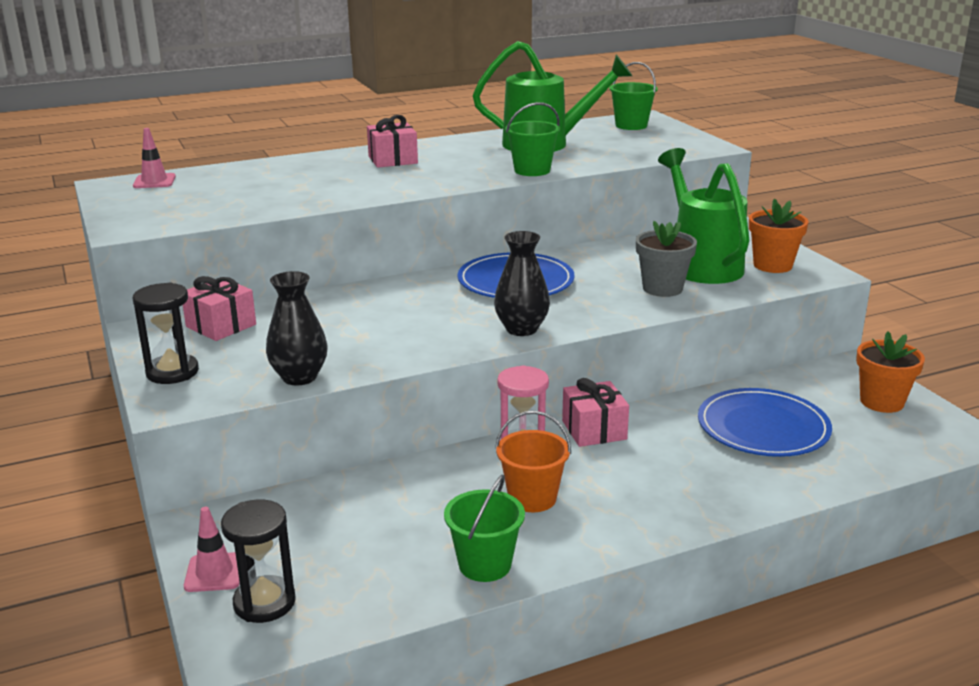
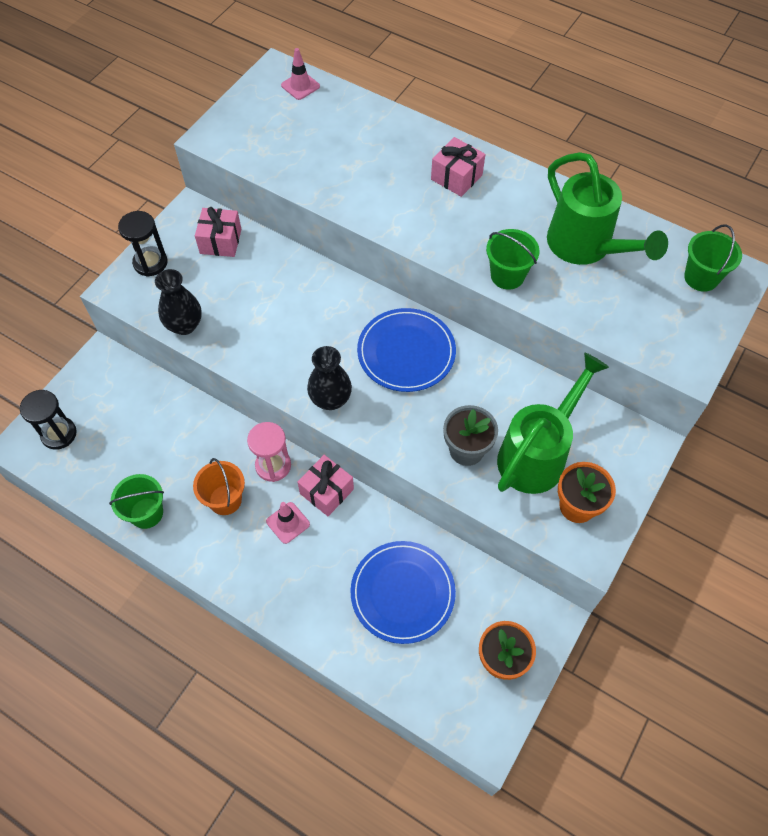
camera: 55 degrees right, 35 degrees up
(214, 573) = (68, 396): pink traffic cone -> pink traffic cone (288, 523)

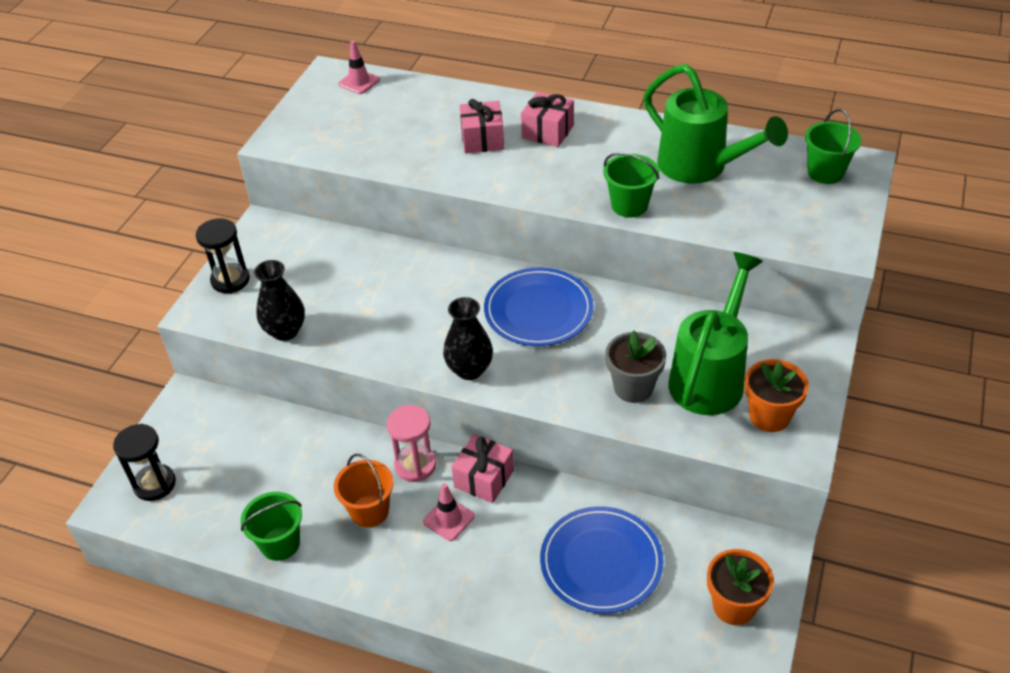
camera: 10 degrees left, 15 degrees down
(220, 241) = (304, 246): pink gift -> pink gift (482, 139)

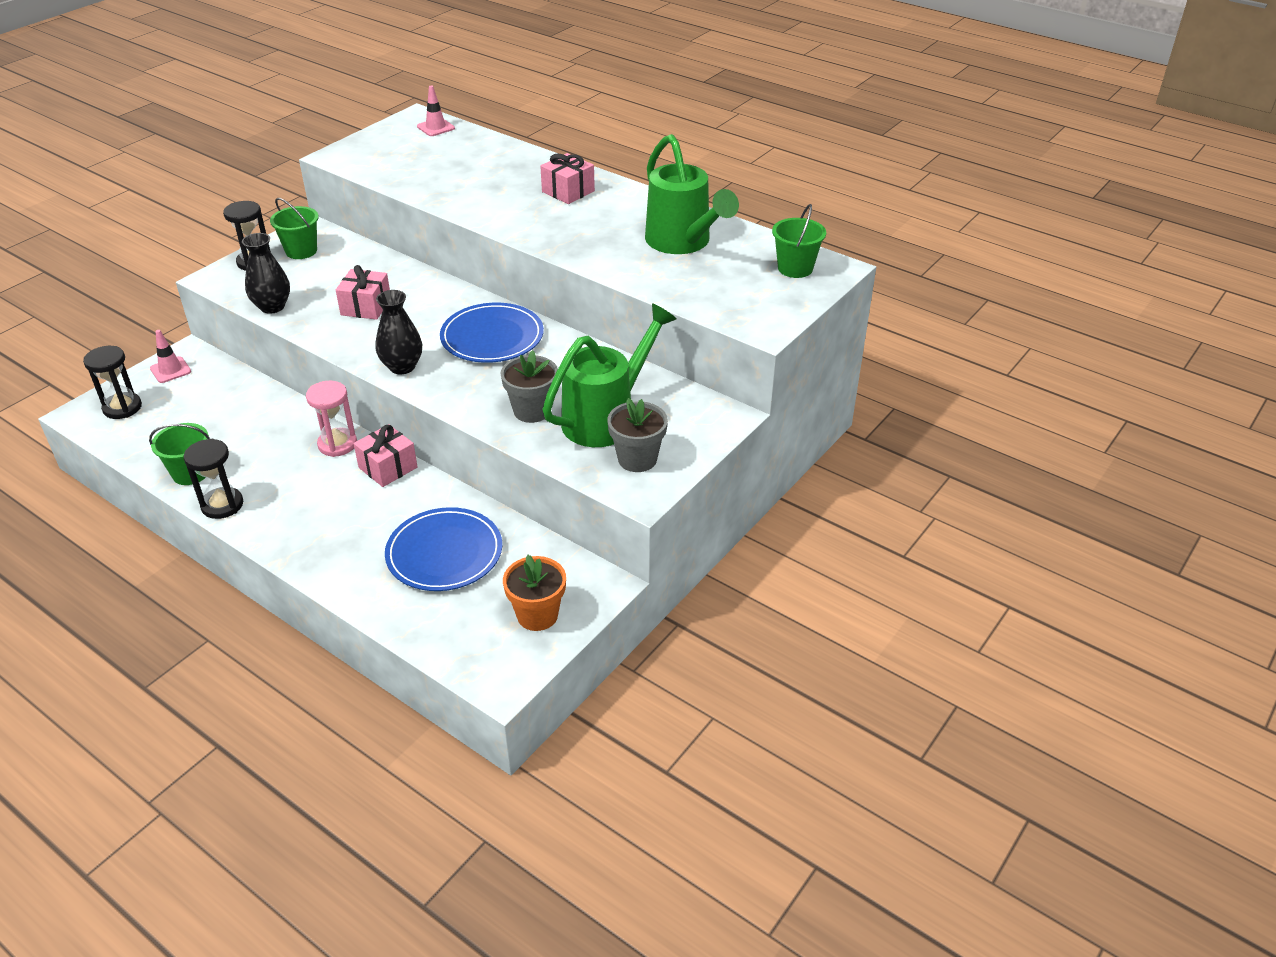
camera: 15 degrees right, 5 degrees down
(338, 572) = (222, 505): none -> black hourglass
(369, 511) = (277, 468): orange bucket -> none
(449, 519) = (338, 489): pink traffic cone -> pink traffic cone (170, 370)
(482, 139) = (507, 187): pink gift -> pink gift (366, 307)
(629, 205) = (596, 258): green bucket -> green bucket (301, 251)
(769, 416) = (637, 459): orange flower pot -> grey flower pot

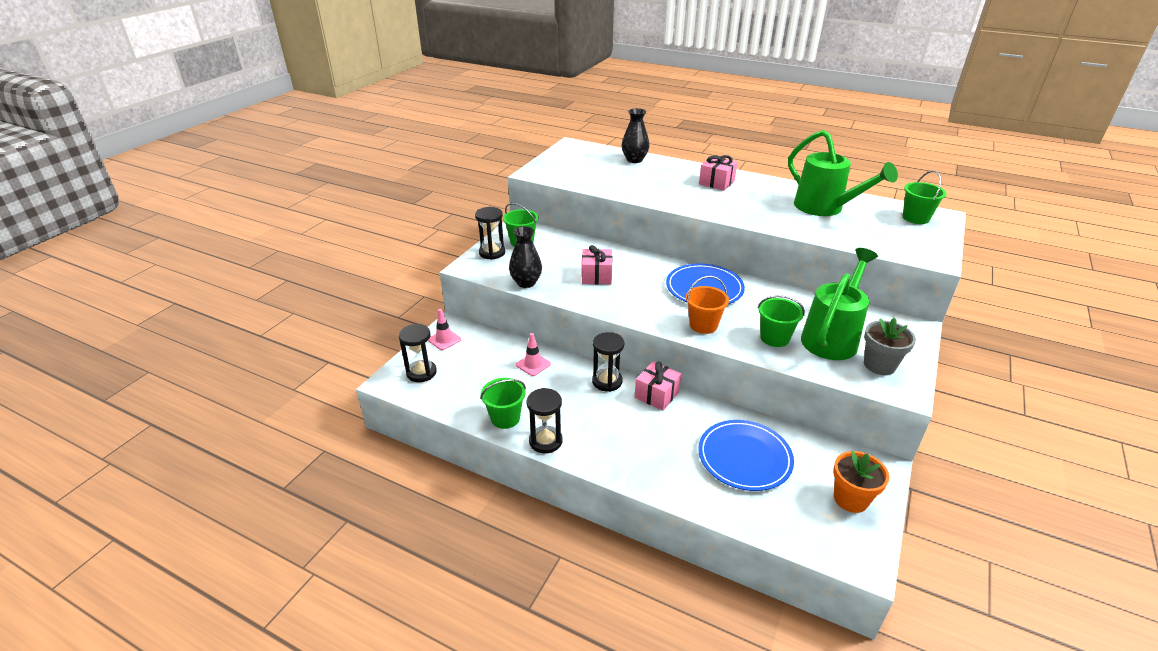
camera: 10 degrees left, 5 degrees down
(337, 444) = (607, 381): pink hourglass -> black hourglass
(402, 366) = (654, 316): black vase -> black vase (634, 160)
(436, 127) = (590, 150): pink traffic cone -> pink traffic cone (533, 364)
(455, 385) = (703, 325): none -> orange bucket
(532, 411) = (774, 338): grey flower pot -> green bucket

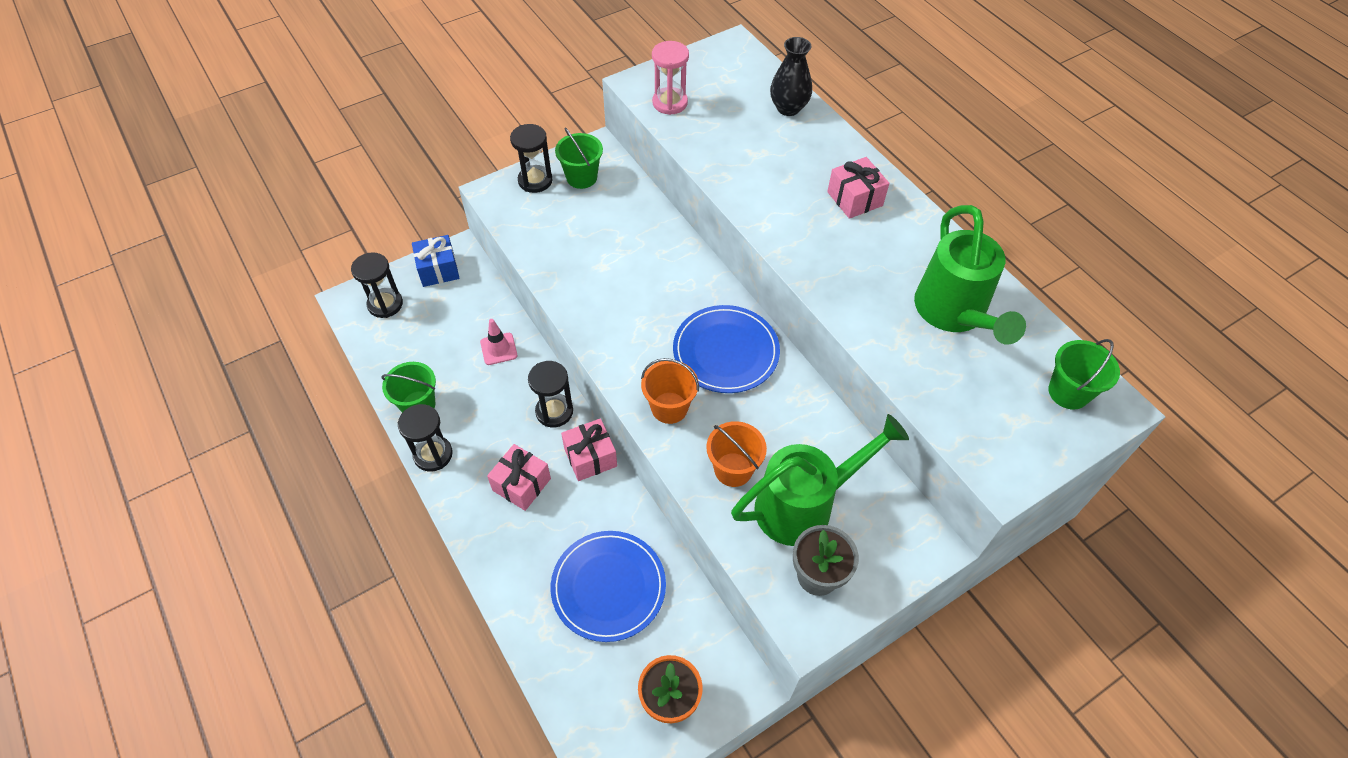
camera: 30 degrees right, 20 degrees up
(444, 340) = (438, 270): pink traffic cone -> blue gift
(526, 283) = (533, 246): black vase -> none
(563, 175) = (670, 103): none -> pink hourglass
(596, 276) = (618, 272): pink gift -> pink gift (521, 484)
(774, 338) = (733, 469): green bucket -> orange bucket

